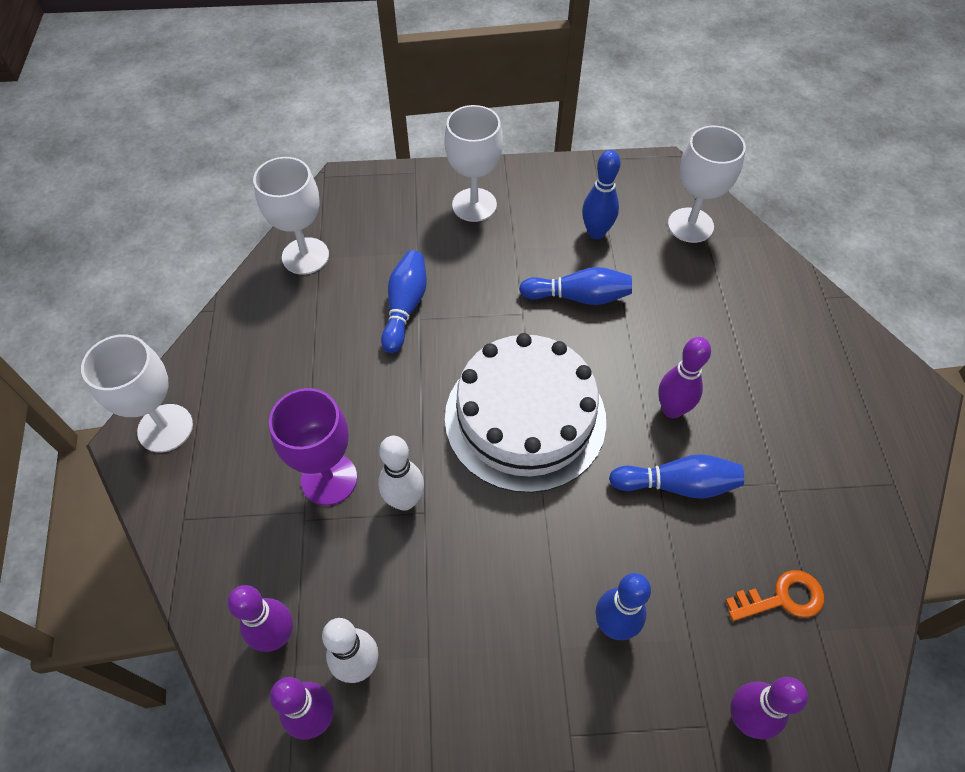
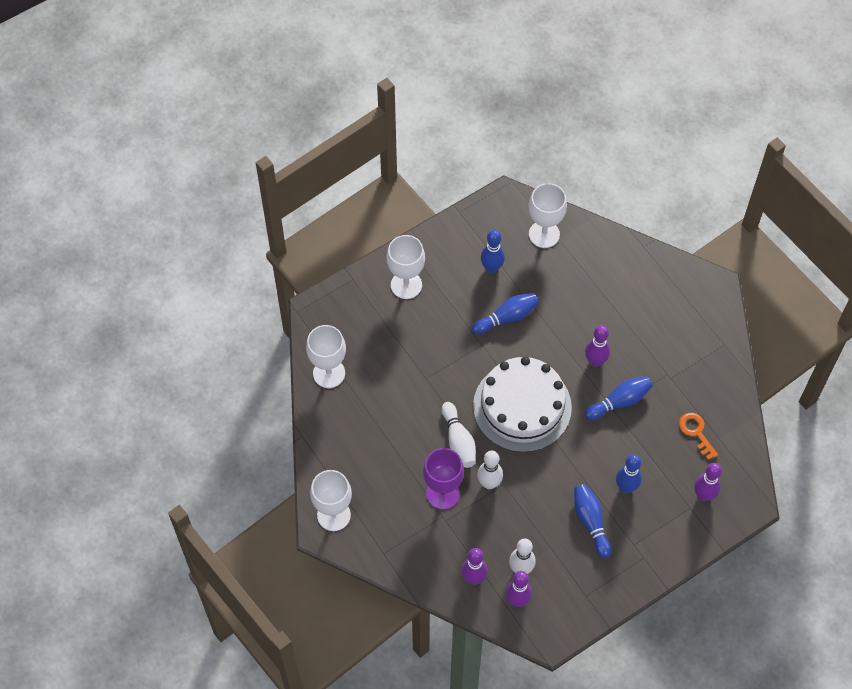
camera: 30 degrees left, 5 degrees up
(404, 418) = (458, 441): none -> white bowling pin
(405, 307) = (413, 375): blue bowling pin -> blue bowling pin (591, 522)
(782, 598) = (696, 432): orange key -> orange key turned 75 degrees counterclockwise

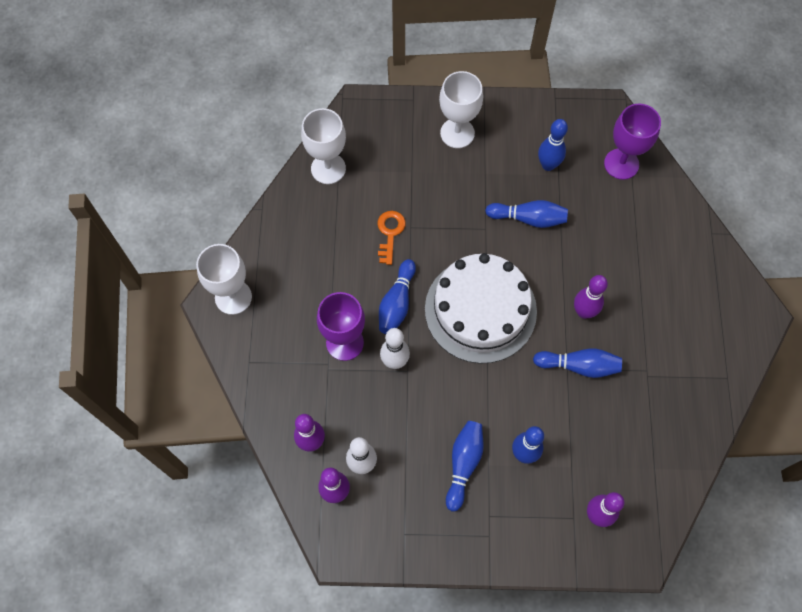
camera: 35 degrees right, 5 degrees up
(458, 441) = (397, 303): white bowling pin -> blue bowling pin
(544, 234) = (621, 164): white goblet -> purple goblet
(696, 432) = (635, 446): orange key -> orange key (390, 233)

